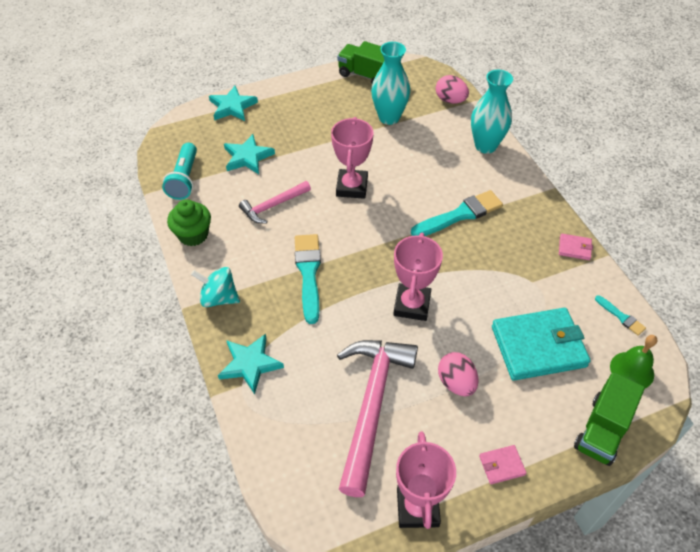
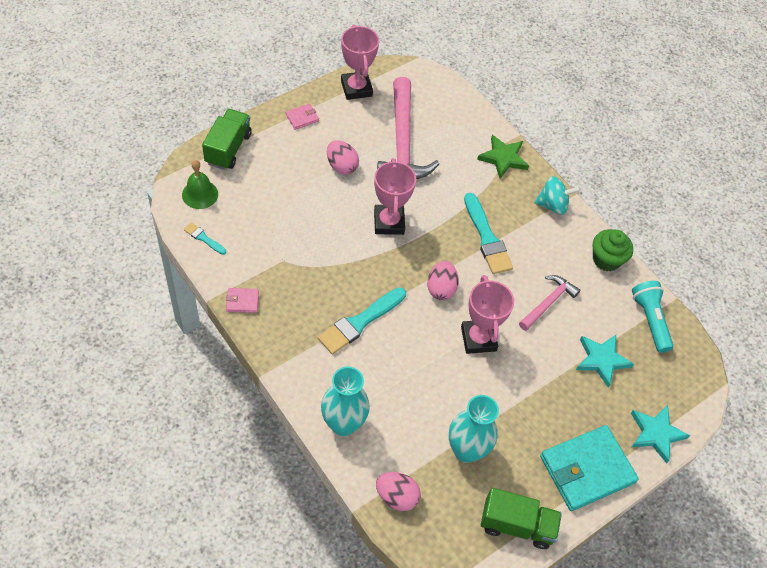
camera: 160 degrees right, 5 degrees up
(250, 364) = (503, 158): turquoise star -> green star
(374, 232) = (441, 288): none -> pink egg
(538, 346) = (277, 202): turquoise wallet -> turquoise wallet (587, 469)

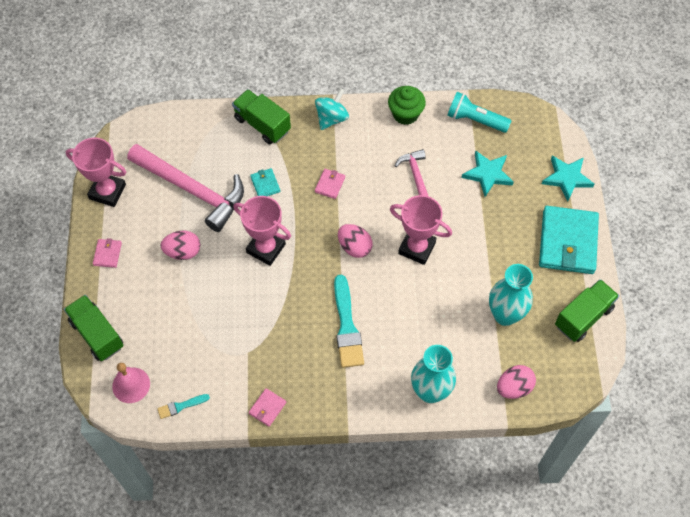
camera: 50 degrees left, 5 degrees up
(200, 194) = (131, 385): green bell -> pink bell
(448, 190) = (265, 184): none -> turquoise wallet
(487, 237) = (330, 184): turquoise brush -> pink wallet
(503, 158) = (262, 124): green star -> green truck

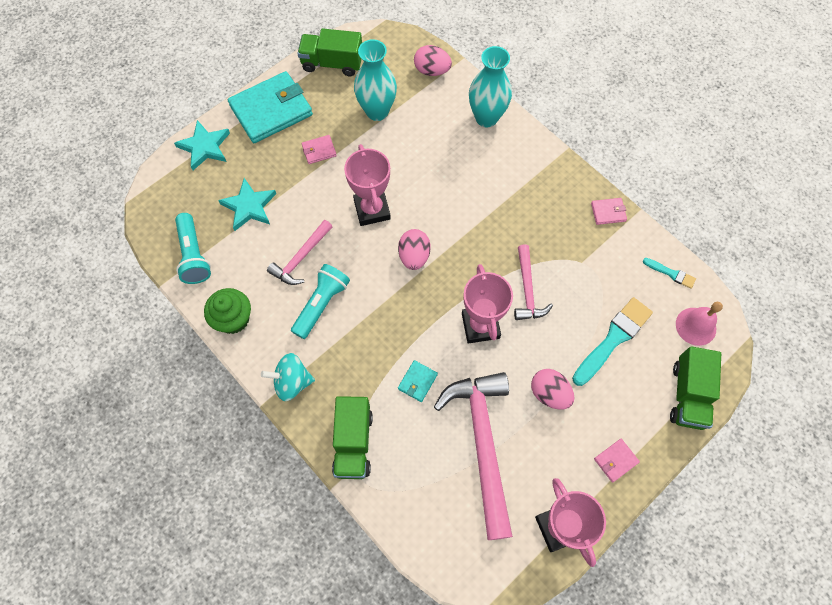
camera: 130 degrees left, 5 degrees up
(262, 298) = (527, 290): none -> pink hammer
(330, 184) = (369, 324): pink wallet -> pink wallet (319, 150)
(347, 326) = (489, 209): turquoise brush -> turquoise brush (613, 339)
(370, 168) = (321, 304): none -> turquoise flashlight

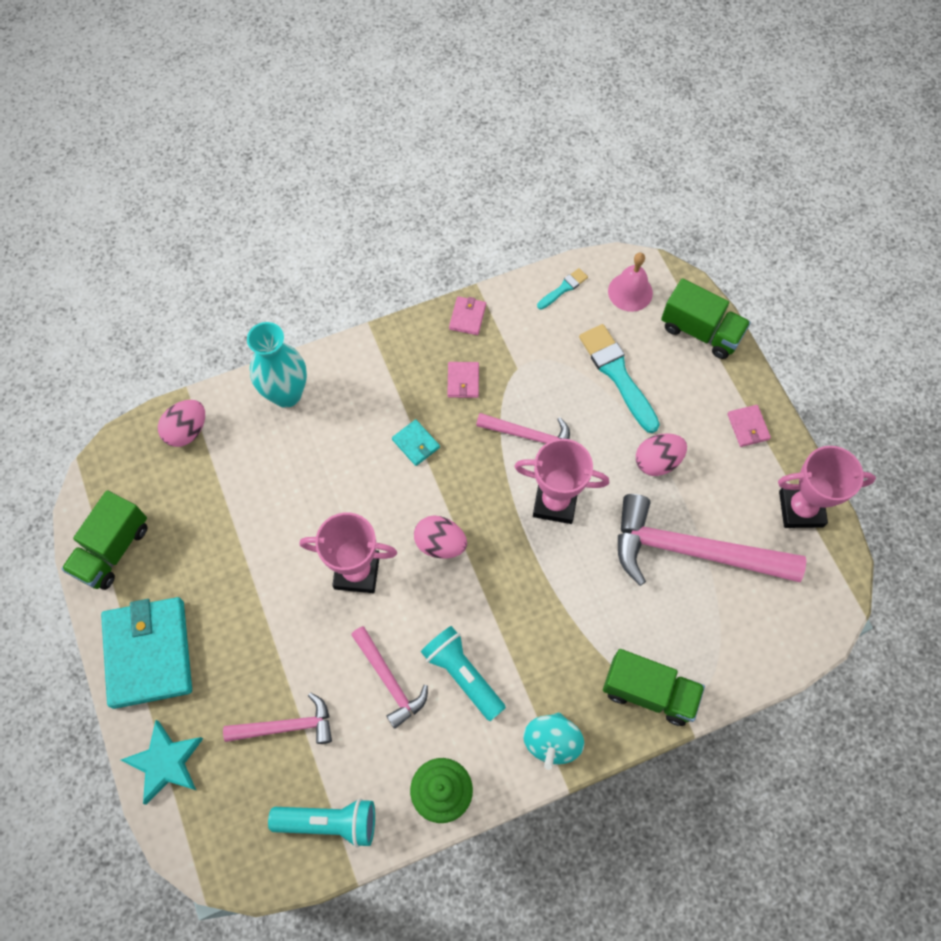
camera: 70 degrees left, 0 degrees up
(249, 206) = (287, 726): turquoise star -> pink hammer
(319, 150) = (242, 609): pink wallet -> pink wallet (463, 381)
(377, 111) = (216, 518): turquoise vase -> none
(417, 381) = (599, 595): turquoise wallet -> turquoise wallet (416, 444)

